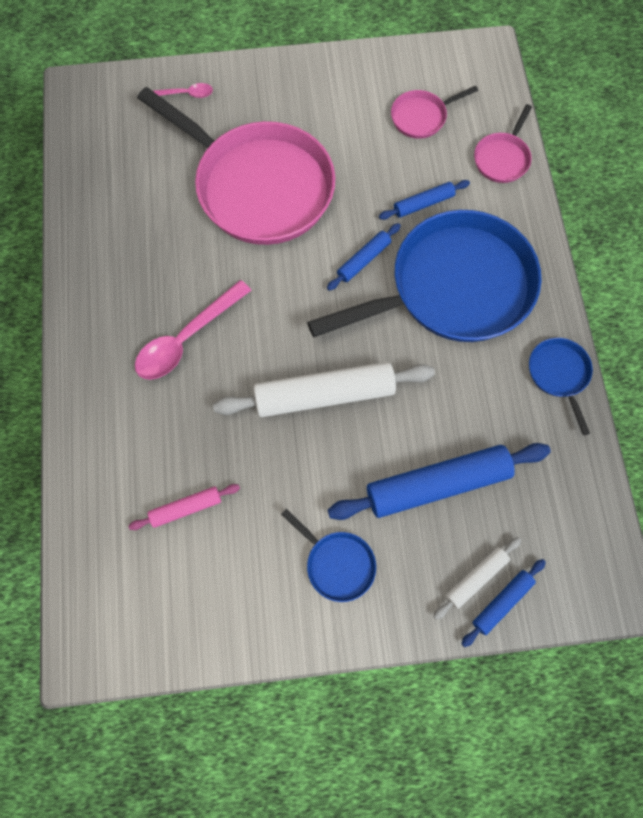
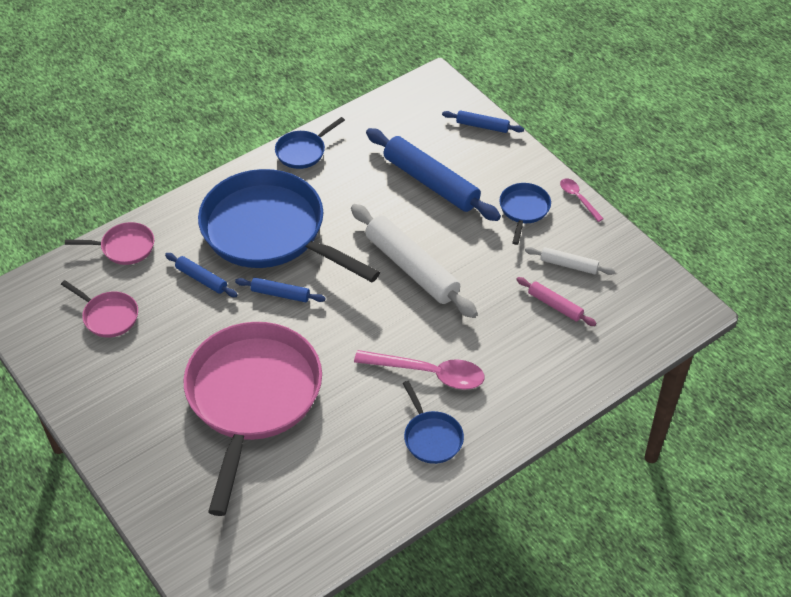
camera: 120 degrees left, 20 degrees down
(118, 303) = (431, 437): none -> blue pan
(185, 94) = (180, 510): pink spoon -> pink spoon (578, 198)
(476, 578) = (477, 142): white rolling pin -> white rolling pin (568, 265)

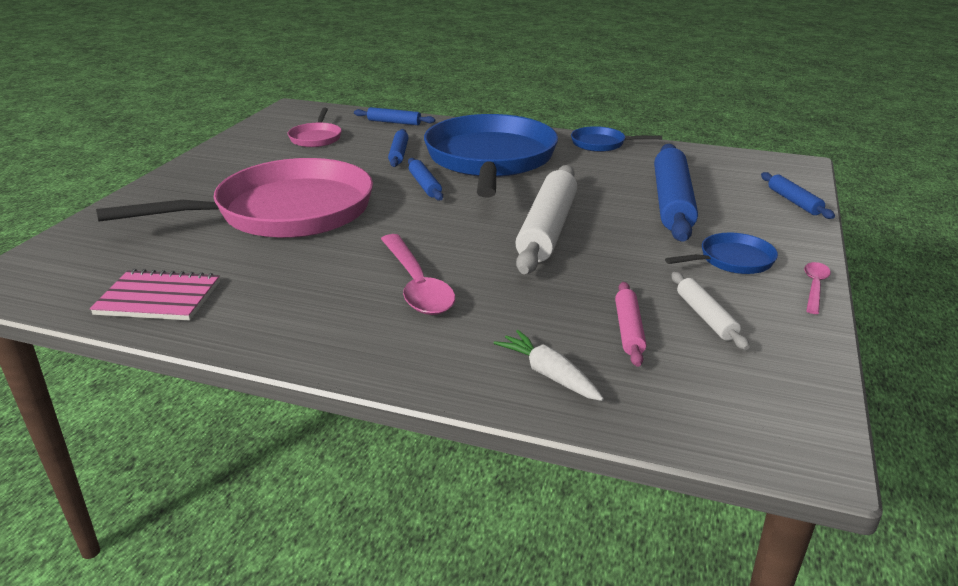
camera: 55 degrees right, 20 degrees down
(124, 247) = (394, 122): pink pan -> blue rolling pin
(333, 517) = (158, 298): none -> pink notebook
(431, 437) = (324, 318): blue pan -> none
(568, 364) = (549, 374): none -> white carrot

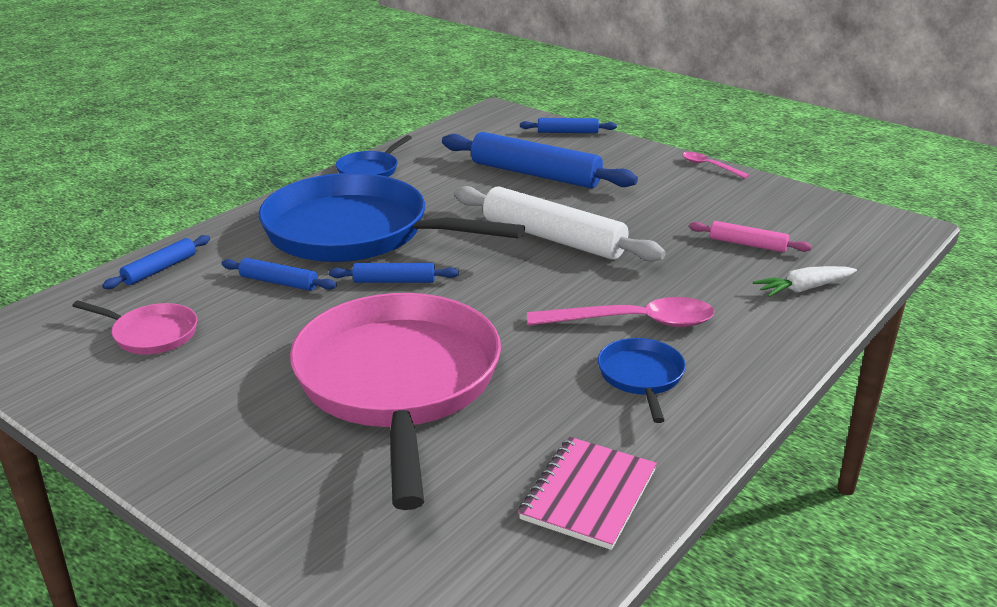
camera: 70 degrees left, 0 degrees up
(706, 317) = (738, 212): white rolling pin -> none
(732, 260) = (655, 180): blue pan -> blue pan (641, 377)

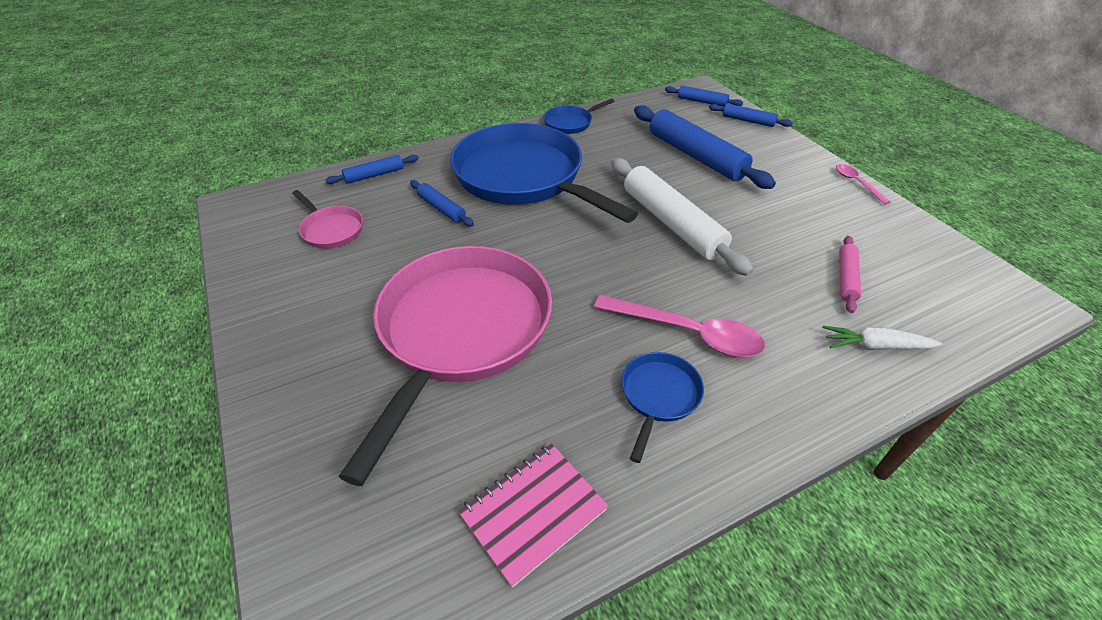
camera: 25 degrees right, 15 degrees up
(394, 281) = (521, 231): blue rolling pin -> blue rolling pin (702, 102)
(748, 244) = (846, 278): pink rolling pin -> pink rolling pin turned 60 degrees clockwise

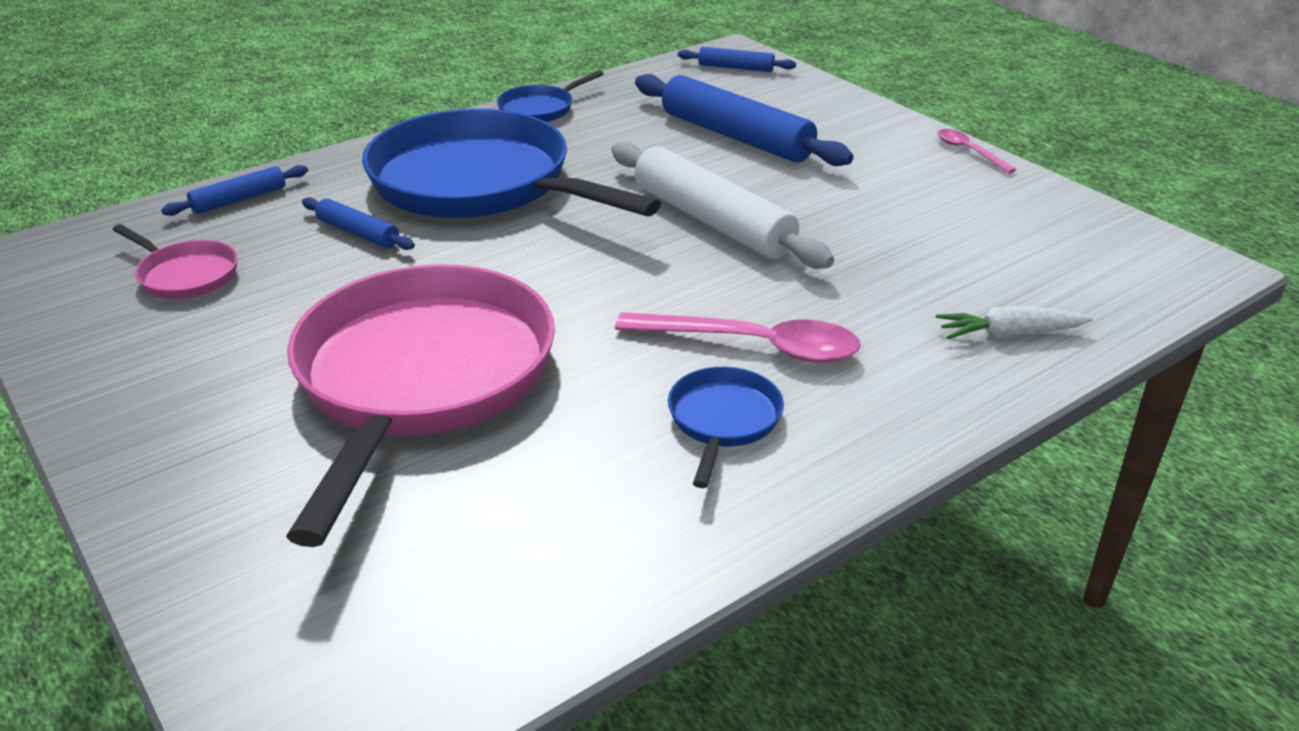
camera: 10 degrees left, 10 degrees down
(533, 512) = (568, 567): pink notebook -> none
(748, 121) = (807, 87): blue rolling pin -> none
(846, 278) = (964, 263): pink rolling pin -> none

